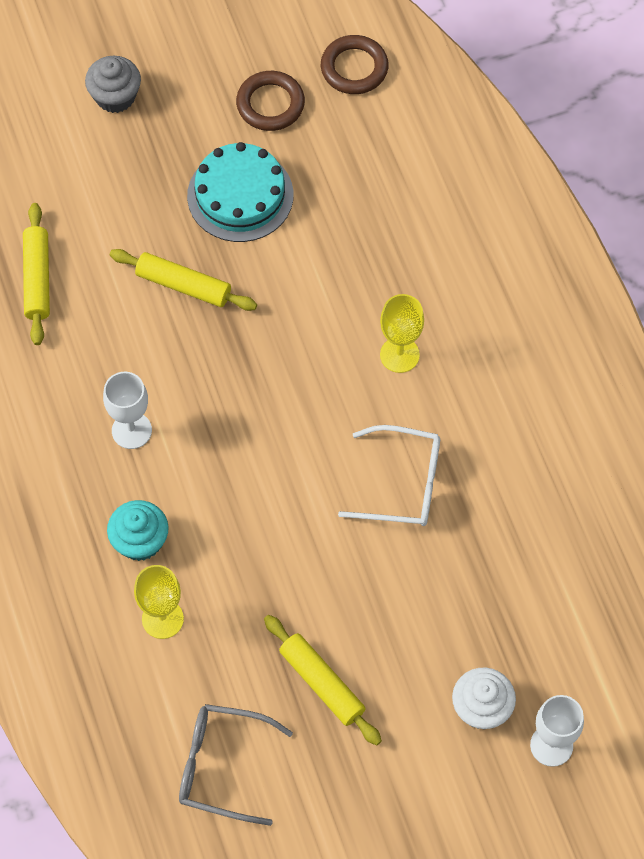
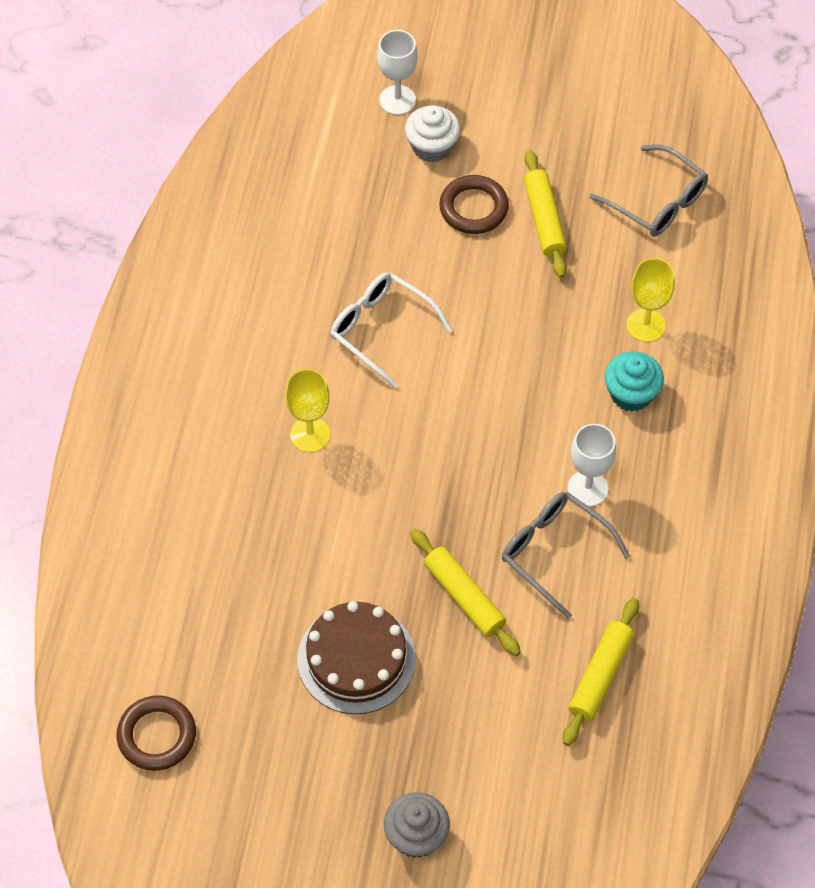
camera: 150 degrees left, 5 degrees down
(129, 360) = (554, 552): none -> grey glasses
(240, 195) = (356, 659): turquoise cake -> brown cake
(270, 104) = (265, 741): brown ring -> brown ring (473, 208)

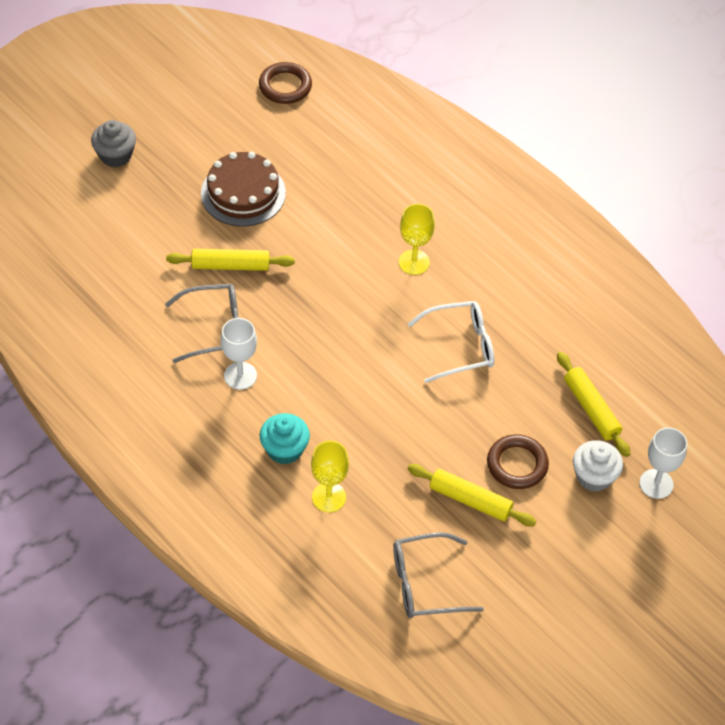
camera: 125 degrees right, 5 degrees down
(600, 676) = (116, 295): yellow rolling pin -> yellow rolling pin (591, 409)

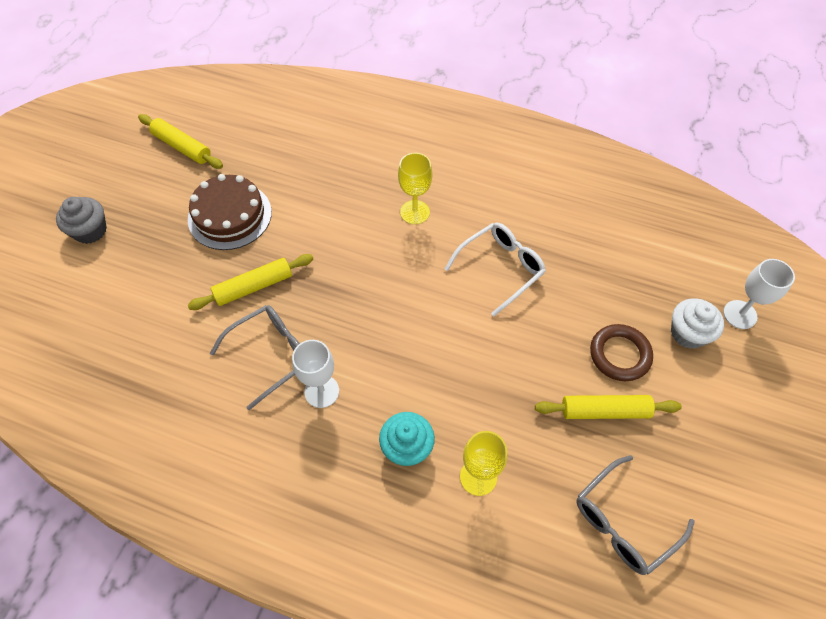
camera: 25 degrees left, 5 degrees up
(285, 86) = (218, 111): brown ring -> none
(591, 409) = (642, 273): yellow rolling pin -> yellow rolling pin (182, 147)

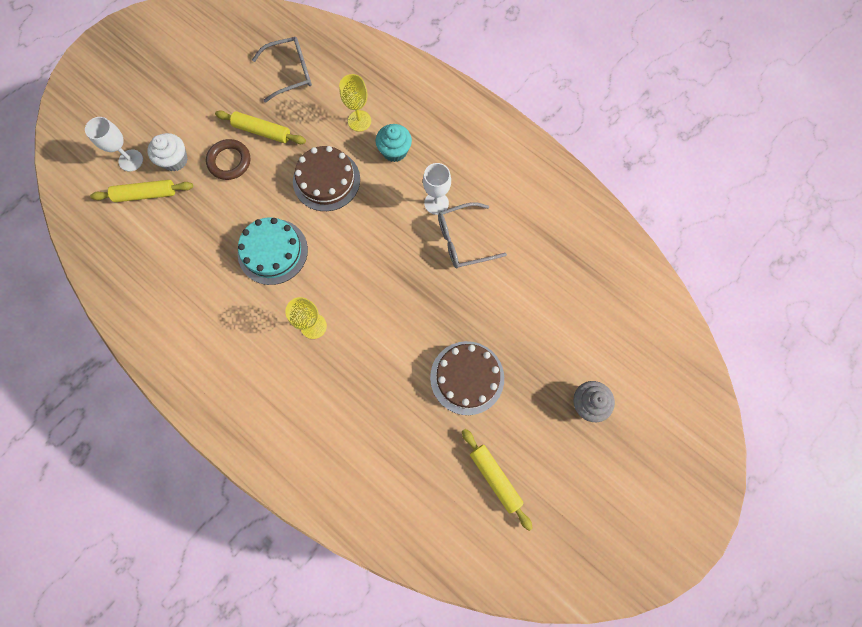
camera: 160 degrees left, 15 degrees up
(254, 287) = (463, 300): yellow rolling pin -> yellow rolling pin (146, 194)
(481, 373) = (326, 180): none -> brown cake
(500, 268) = (273, 251): white glasses -> turquoise cake

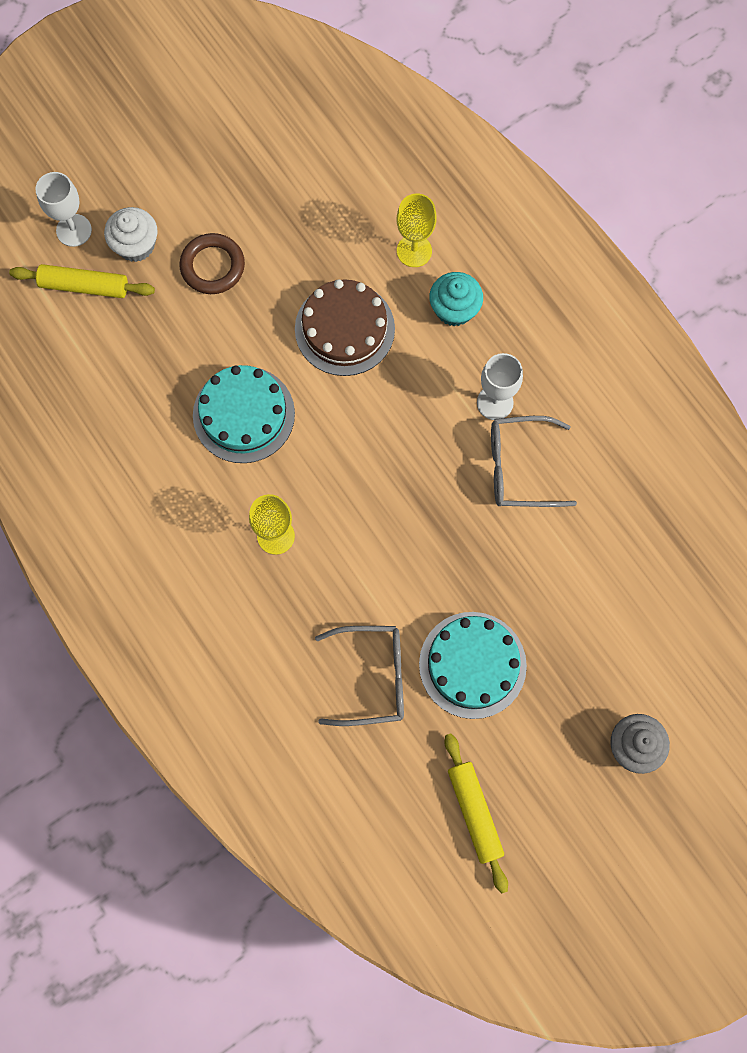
camera: 15 degrees right, 0 degrees up
(262, 131) = (269, 233): yellow rolling pin -> none
(290, 73) = (330, 152): grey glasses -> grey glasses (372, 677)
(467, 377) = (472, 665): brown cake -> turquoise cake

